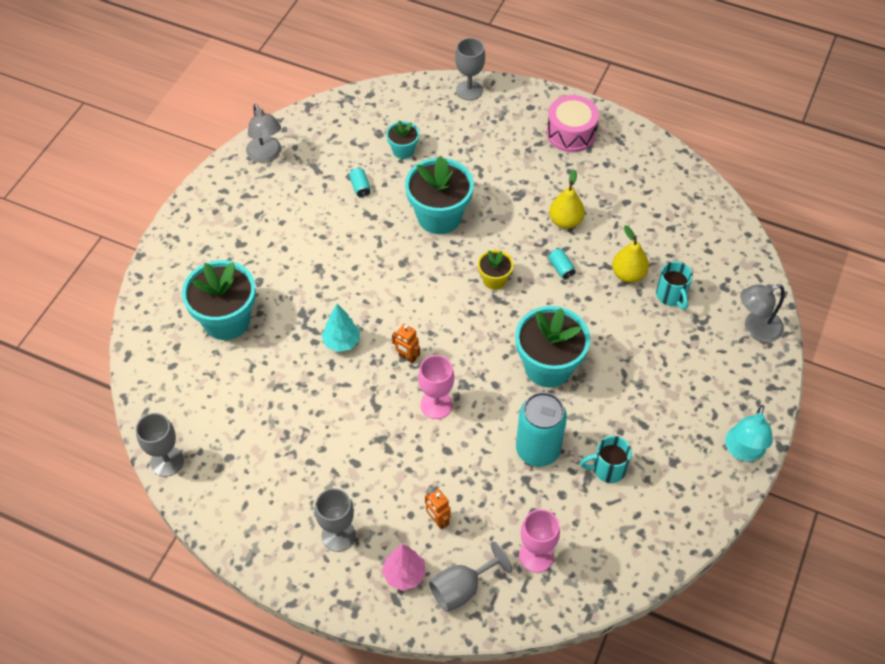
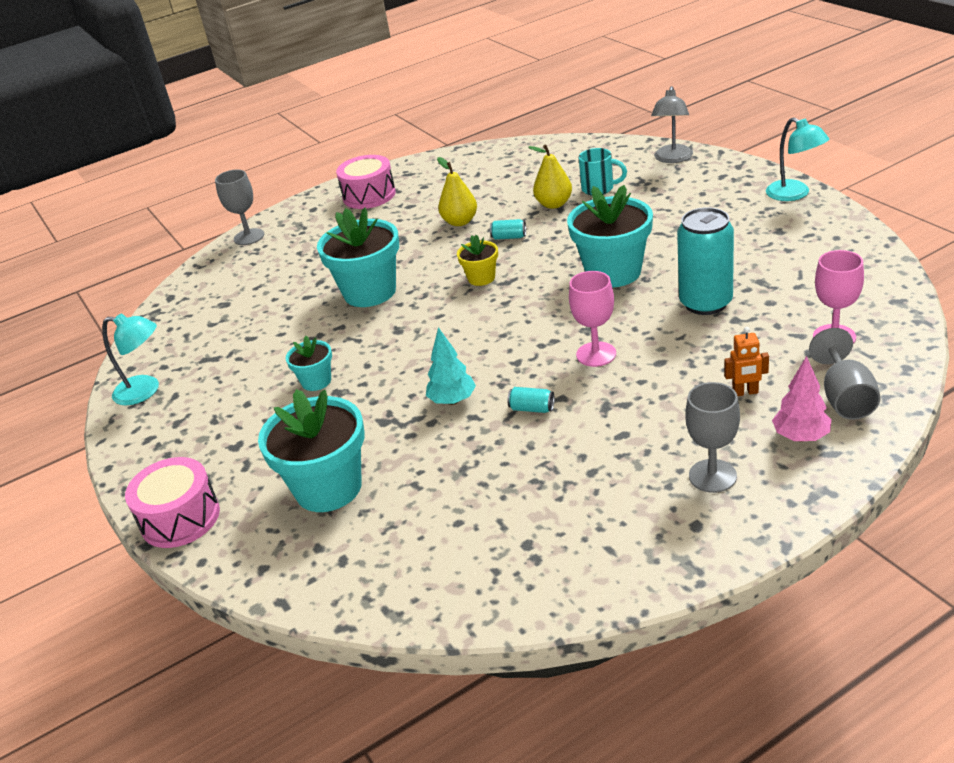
camera: 50 degrees left, 20 degrees down
(166, 258) = (180, 518): none -> pink drum
(167, 461) = (483, 610): grey goblet -> none
(266, 155) = (145, 391): grey lamp -> turquoise lamp
(360, 187) = (272, 334): turquoise can -> turquoise can (532, 408)
(403, 150) = (264, 294): turquoise flower pot -> turquoise flower pot (316, 381)
(407, 357) = (518, 358): orange robot -> none
(607, 468) = (760, 268): turquoise mug -> none

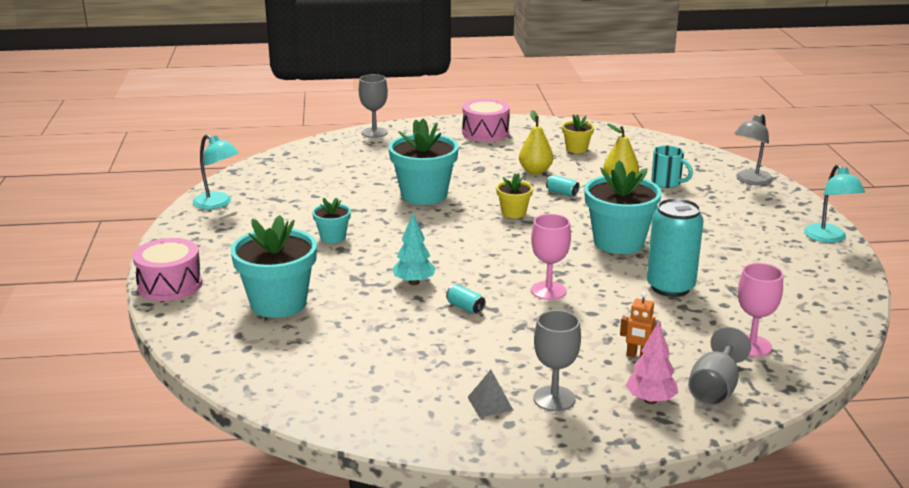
camera: 20 degrees right, 10 degrees down
(478, 182) = (576, 149): none -> yellow flower pot
(657, 510) = (490, 403): none -> grey pyramid

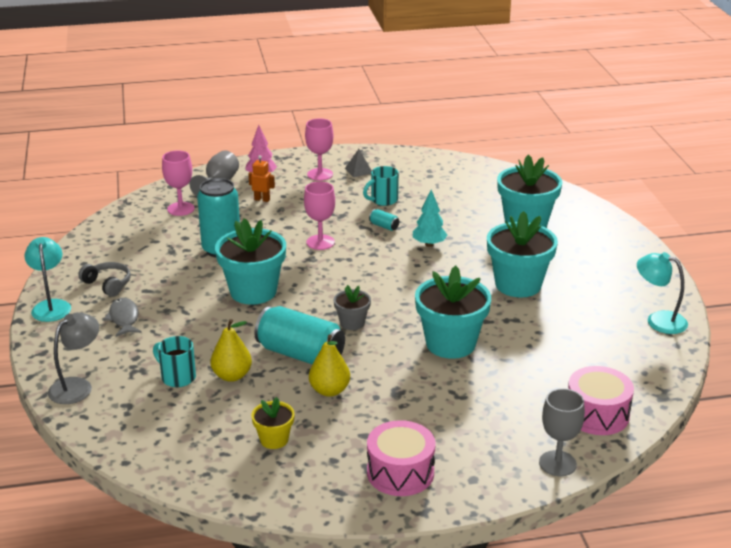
camera: 175 degrees right, 5 degrees up
(170, 285) = (621, 233): pink drum -> pink drum (597, 414)
(333, 237) = (518, 285): turquoise flower pot -> turquoise flower pot, size x1.96
(459, 346) = (383, 200): none -> turquoise mug
(513, 213) = (352, 323): yellow flower pot -> grey flower pot
(554, 398) = (320, 174): grey goblet -> pink goblet
(562, 193) = (300, 354): turquoise can -> turquoise can, size x2.45
(743, 225) = (124, 318): none -> grey fish
(784, 255) = (108, 284): none -> grey headphones

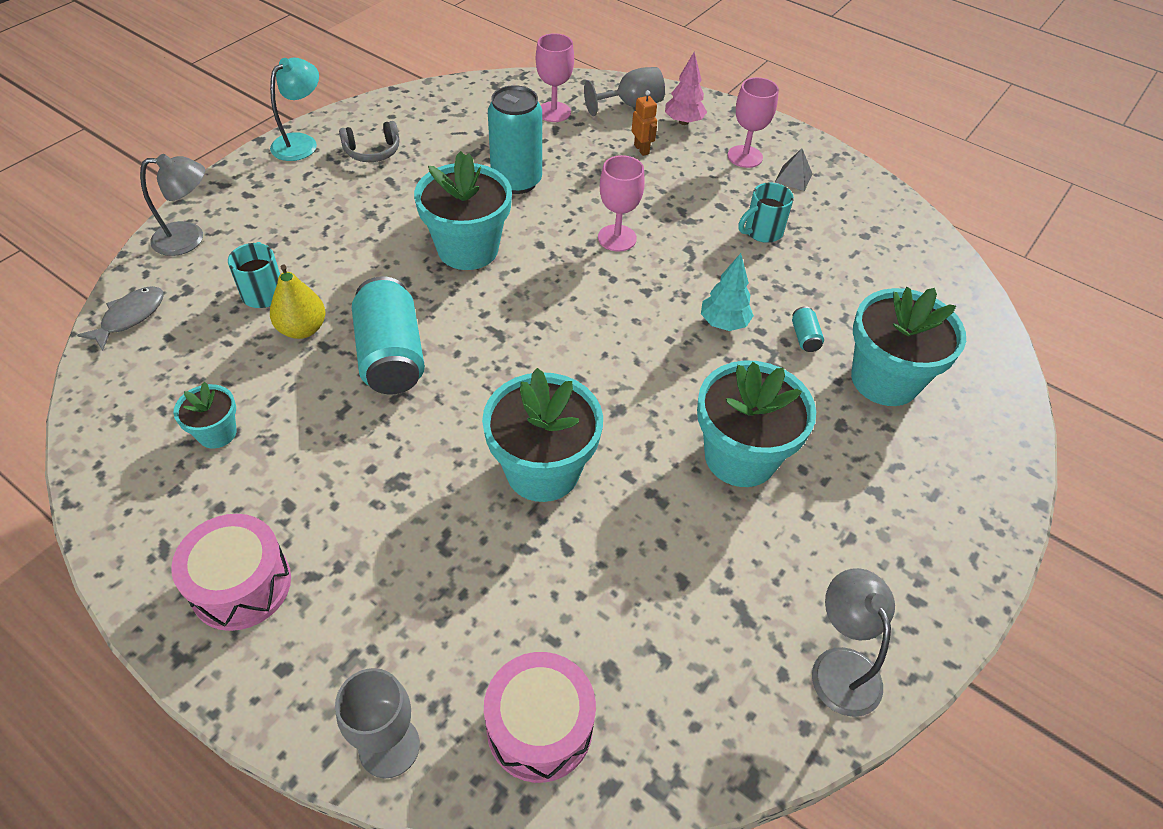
camera: 45 degrees right, 20 degrees up
(108, 284) = (372, 151): grey headphones -> grey headphones turned 75 degrees clockwise
(124, 318) = (327, 196): grey fish -> grey fish (130, 317)
(274, 439) = (217, 433): yellow flower pot -> turquoise flower pot
(329, 390) = (346, 421): yellow pear -> none
(352, 323) = (493, 359): grey flower pot -> none
(383, 200) = (762, 232): turquoise mug -> turquoise mug turned 45 degrees counterclockwise
(384, 226) = (711, 265): turquoise can -> turquoise can (804, 337)
(658, 320) = (840, 666): turquoise lamp -> grey lamp

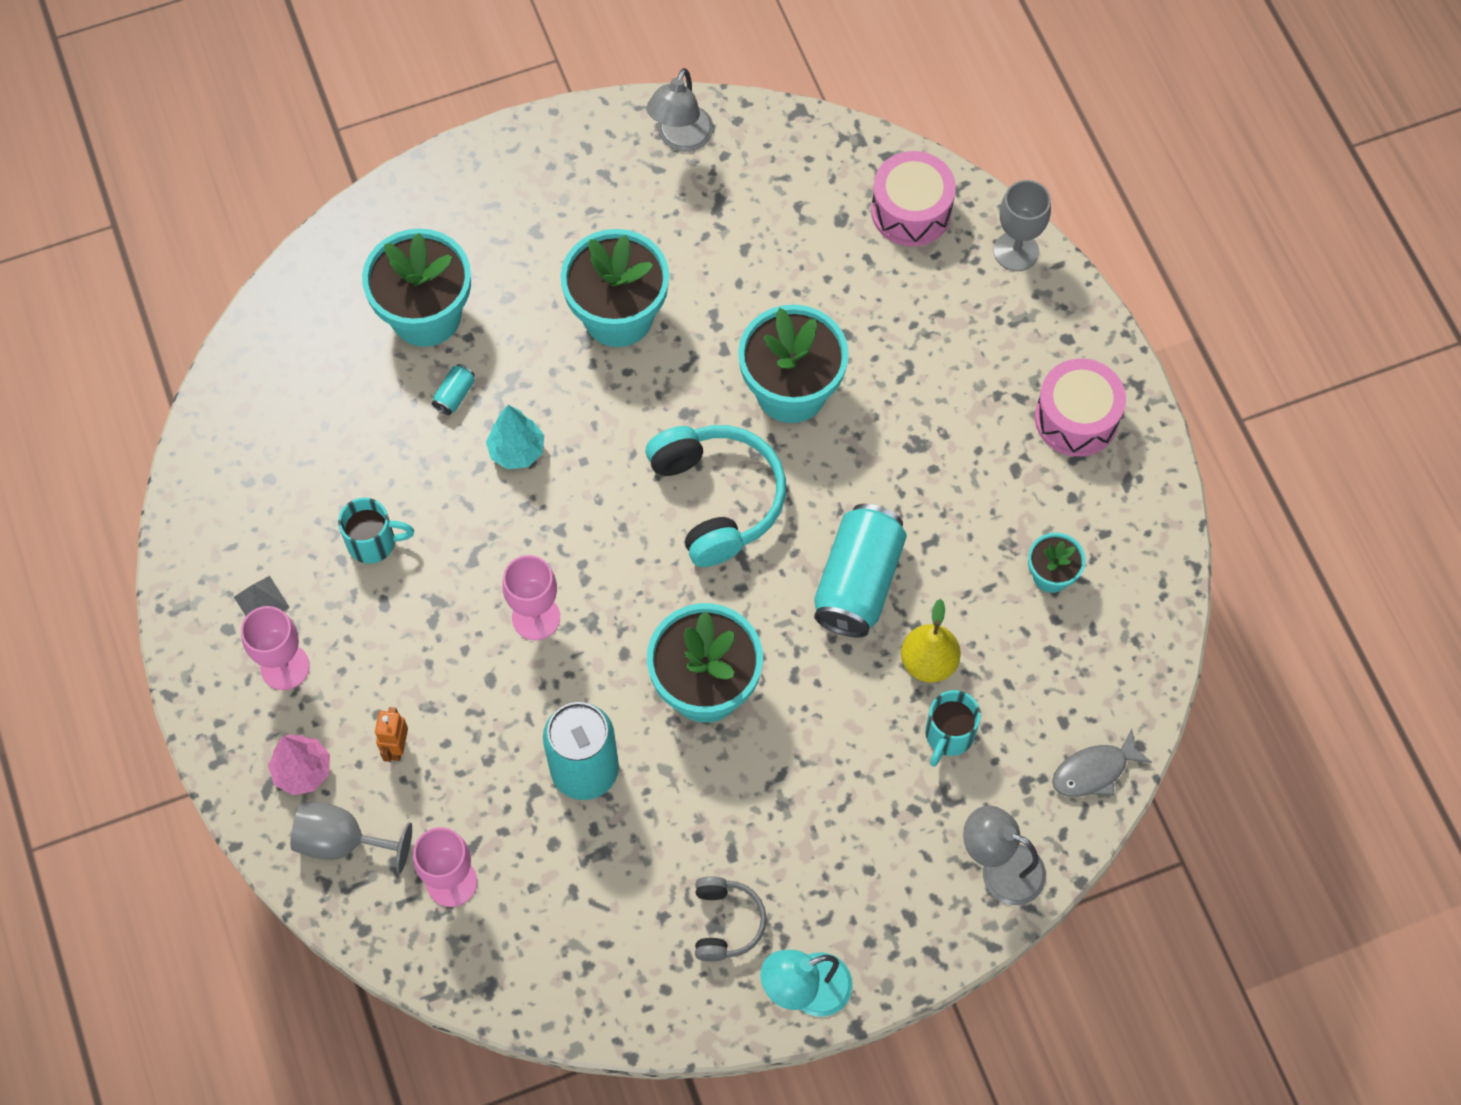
camera: 145 degrees left, 15 degrees up
(372, 151) = (726, 922): grey headphones -> grey headphones turned 75 degrees clockwise
(545, 361) = (717, 499): none -> turquoise headphones

